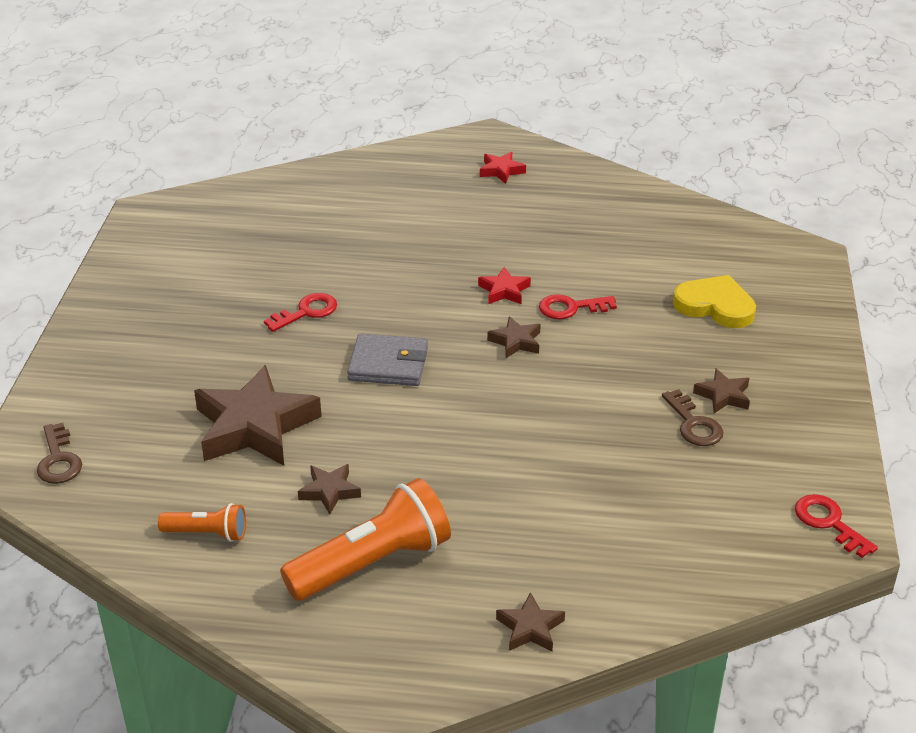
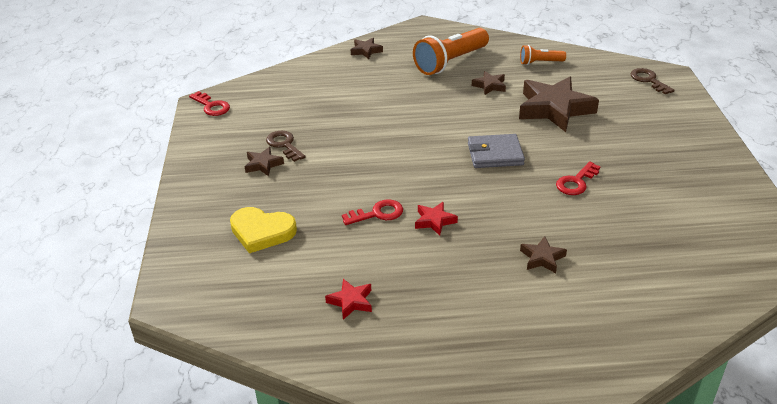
camera: 170 degrees right, 0 degrees up
(501, 171) = (485, 366): red star -> red star (351, 301)
(516, 342) = (412, 181): brown star -> brown star (542, 258)

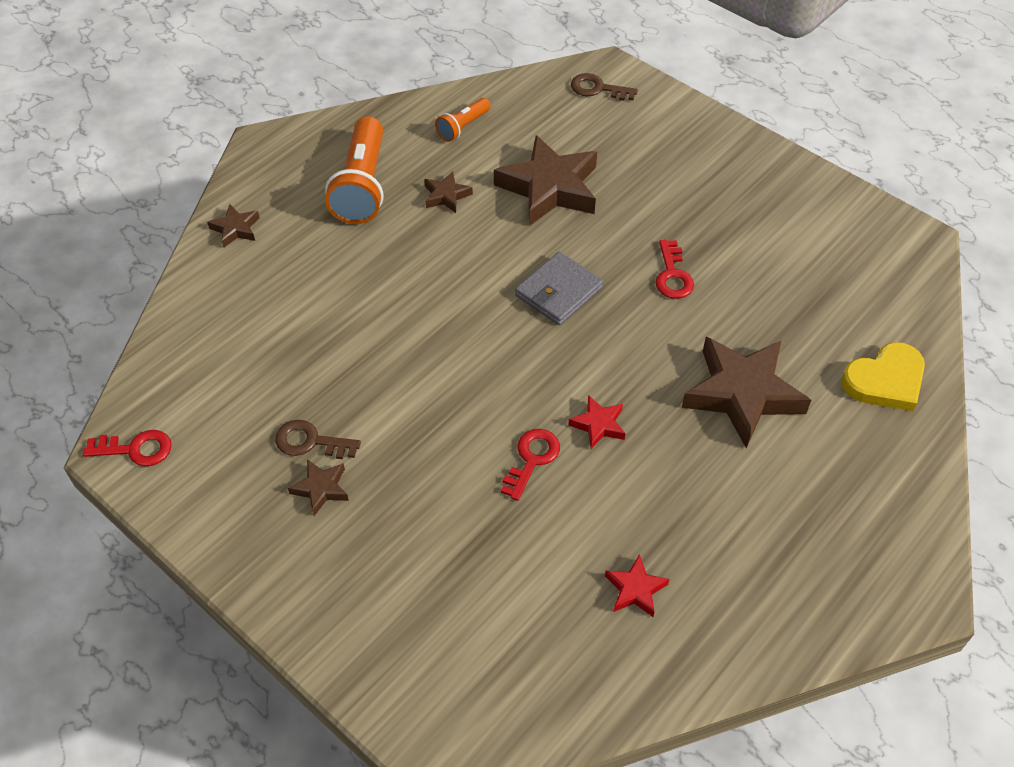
camera: 45 degrees left, 15 degrees up
(262, 232) = (438, 581): yellow heart -> yellow heart (885, 380)
(542, 258) = (742, 394): brown star -> brown star, size x2.16

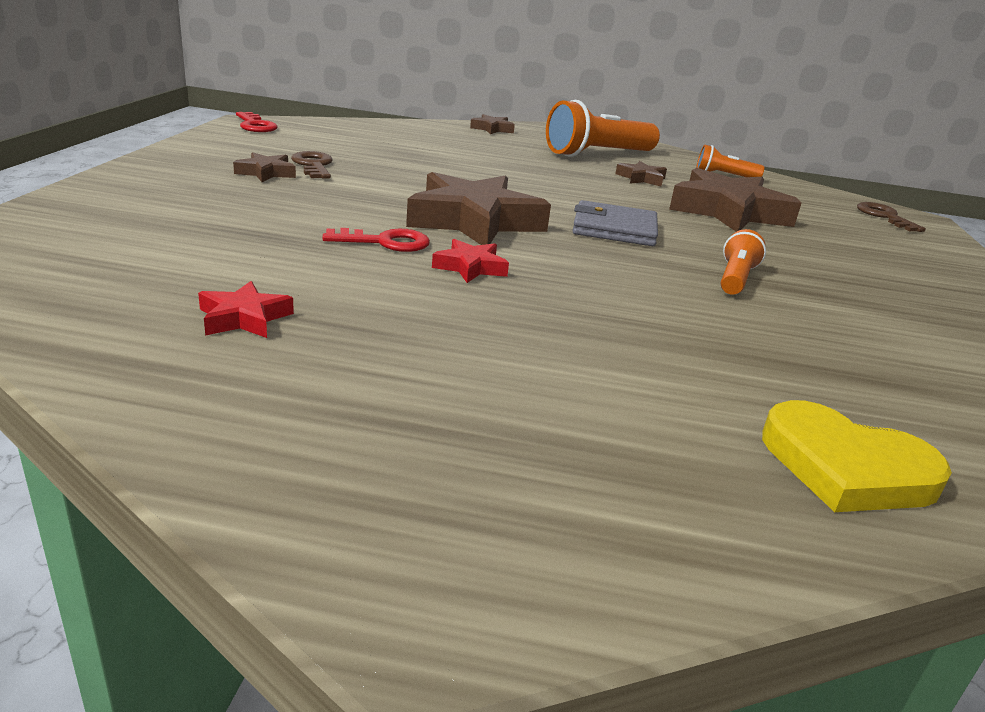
camera: 55 degrees right, 25 degrees down
(672, 275) = (735, 279): red key -> orange flashlight
(742, 394) = (634, 345): brown star -> brown star (474, 221)

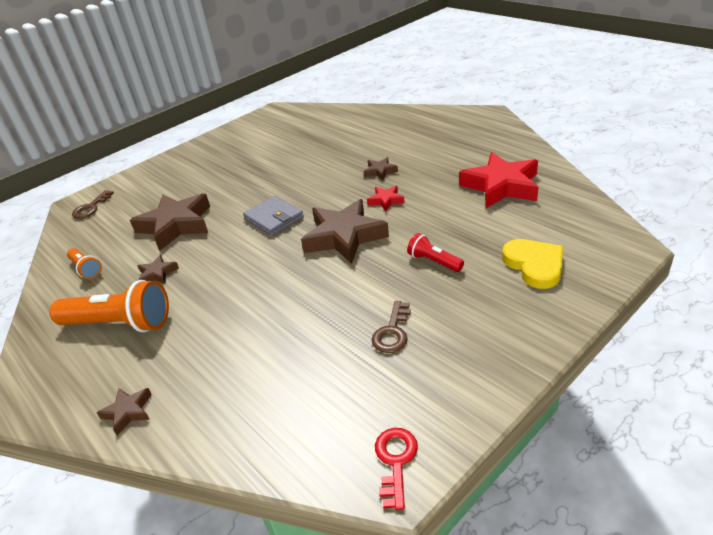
camera: 135 degrees left, 10 degrees up
(244, 318) = (501, 186): red star -> red star, size x2.16
(266, 173) = (438, 322): brown star -> brown star (380, 171)
(310, 210) = (434, 261): none -> red flashlight
(385, 242) = (411, 224): red key -> none
(735, 279) = (274, 177): orange flashlight -> none
(846, 467) = (365, 119): yellow heart -> yellow heart (534, 265)

